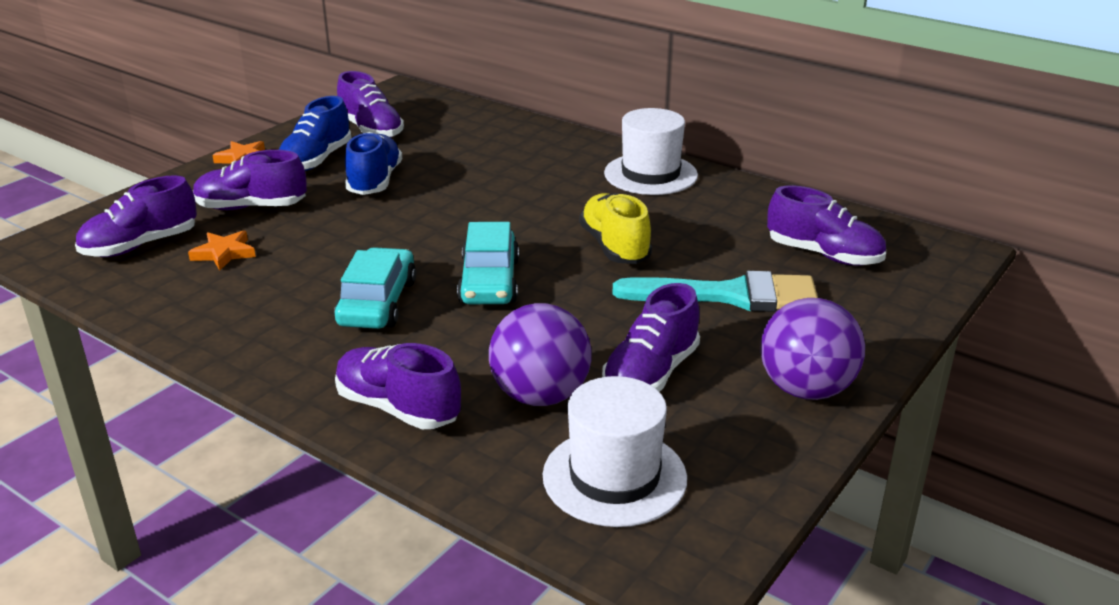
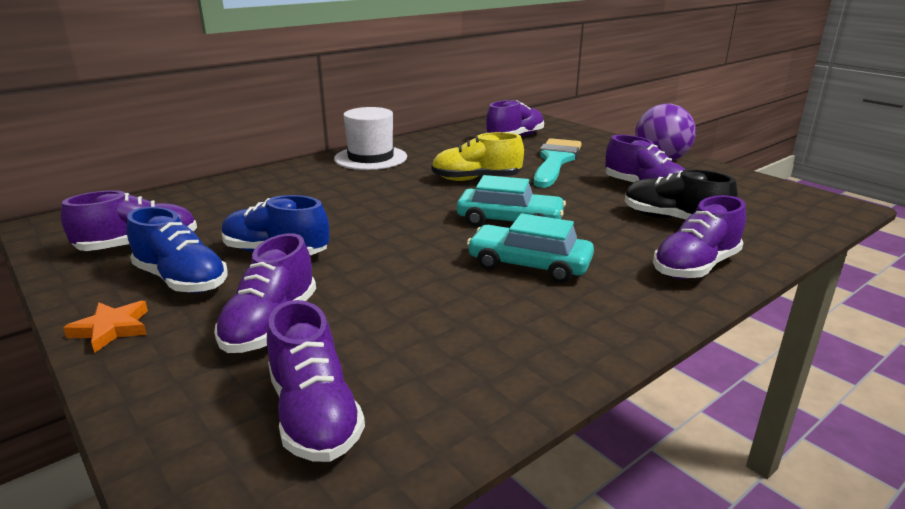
camera: 75 degrees left, 5 degrees down
(224, 253) = (382, 345): orange star -> none
(540, 395) = (673, 220): purple ball -> black shoe
(614, 477) = (758, 210): white hat -> none

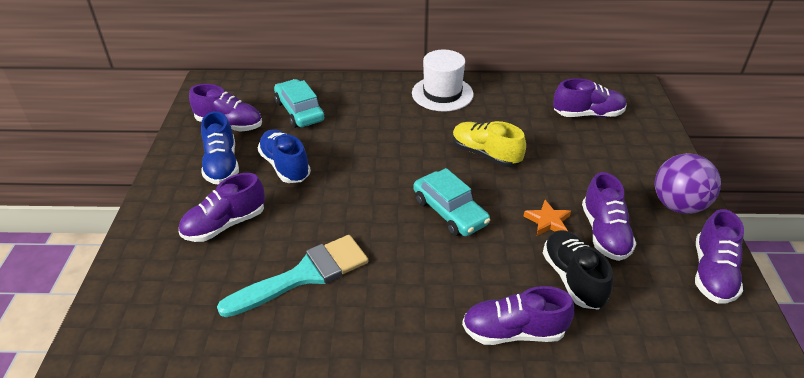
camera: 40 degrees right, 15 degrees up
(112, 329) = (164, 185): orange star -> orange star (548, 221)
(314, 414) = (182, 296): purple shoe -> purple shoe (712, 273)
(529, 265) = (406, 261): turquoise car -> turquoise car (299, 111)
(555, 161) = (578, 161): turquoise brush -> turquoise brush (304, 275)

